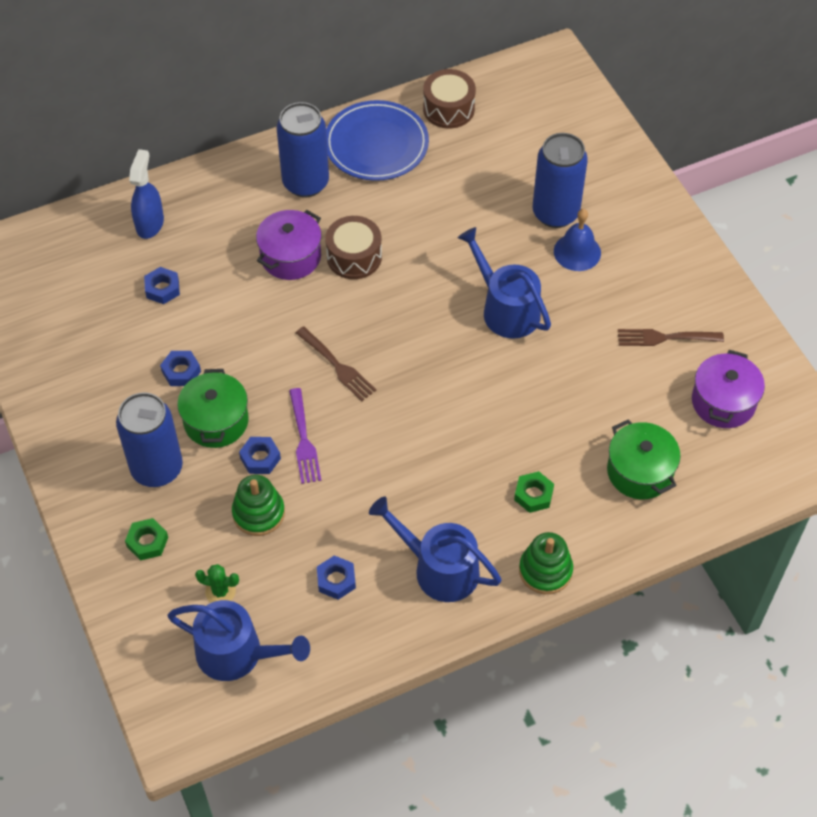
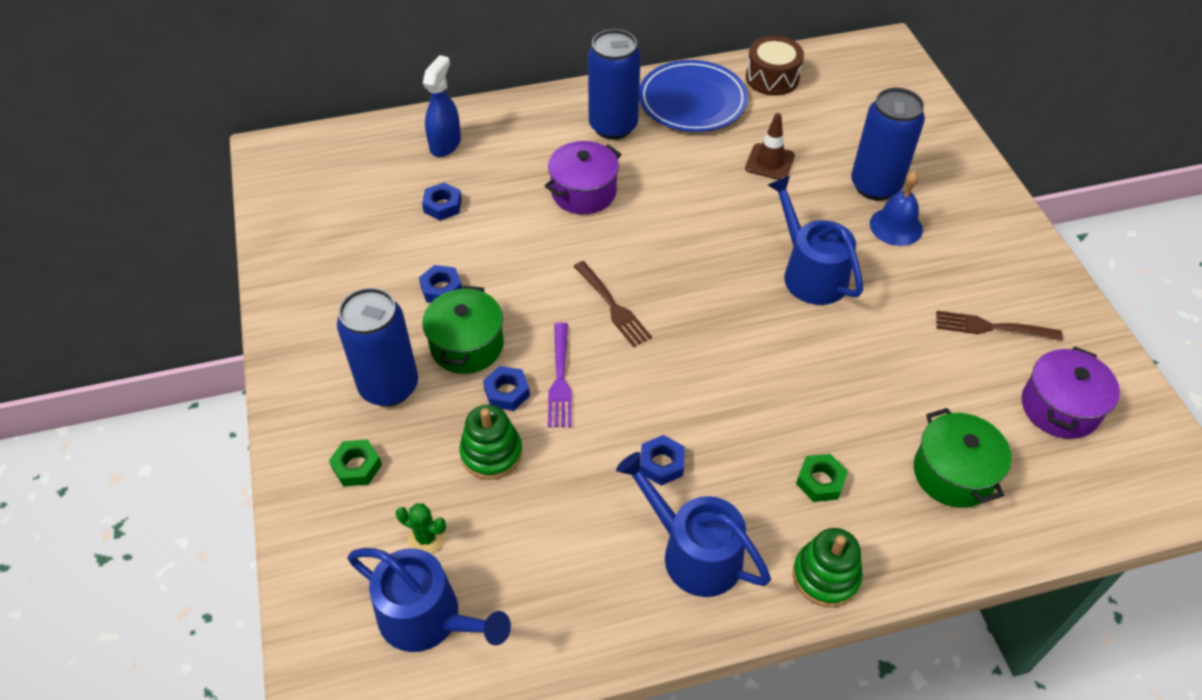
camera: 10 degrees right, 5 degrees down
(336, 580) = (566, 546): blue nut -> blue nut (661, 463)
(354, 257) = (651, 201): brown drum -> none
(457, 201) = (769, 162): none -> brown traffic cone

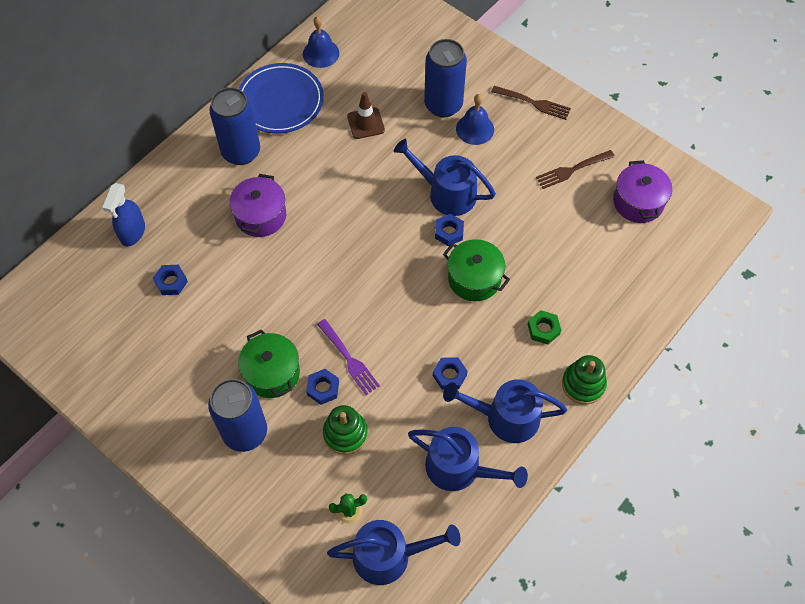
camera: 35 degrees left, 10 degrees up
(357, 466) = (269, 496): green nut -> none
(441, 289) = (222, 344): blue nut -> blue nut (449, 232)
(445, 144) = (132, 232): blue spray bottle -> blue spray bottle turned 150 degrees counterclockwise
(590, 574) = (459, 468): none -> blue watering can
(612, 306) = (343, 289): brown fork -> brown fork (533, 103)
(772, 78) = (321, 53): brown drum -> blue bell
(953, 473) = (609, 279): green pot -> green pot (474, 278)

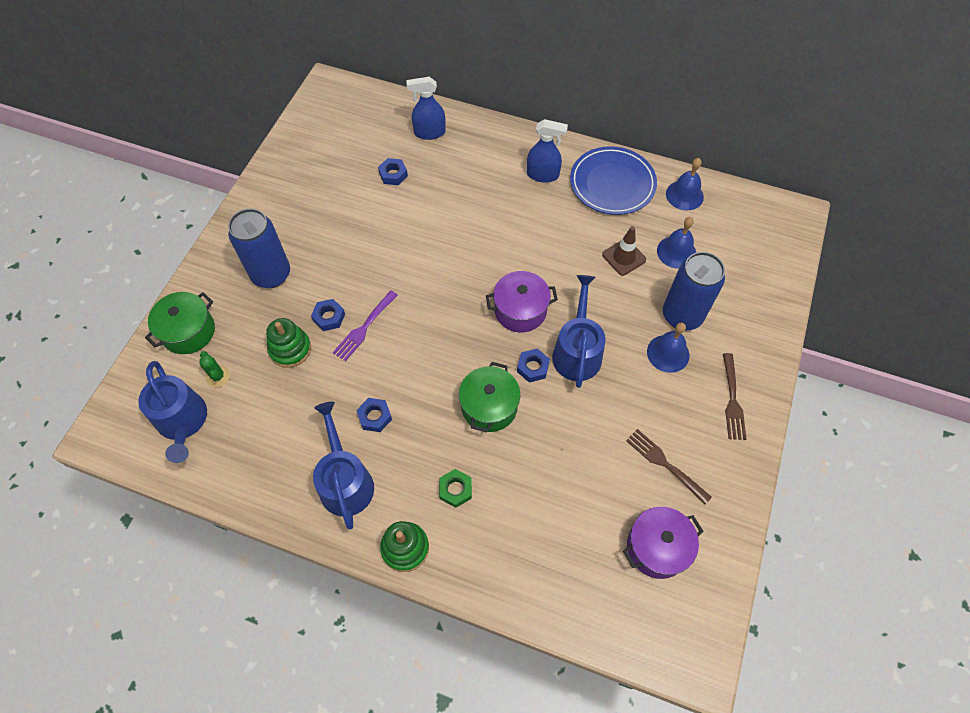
camera: 70 degrees right, 0 degrees up
(241, 152) = (543, 175): blue can -> blue spray bottle
(261, 216) = (484, 212): purple pot -> purple pot (520, 310)
(272, 373) = (332, 274): green pot -> green pot (188, 331)
(378, 83) = (676, 252): none -> blue bell
(459, 468) = (280, 455): blue watering can -> none

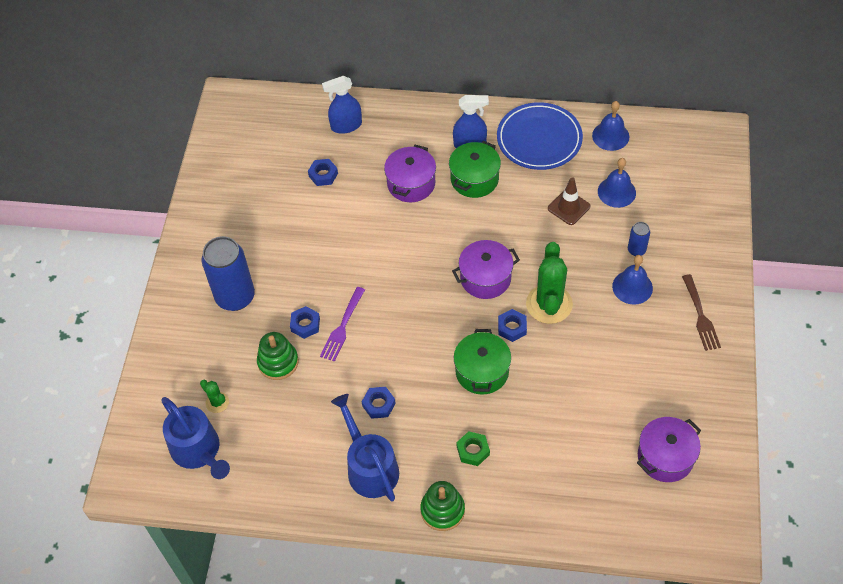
camera: 10 degrees left, 5 degrees down
(188, 331) = (173, 368): green pot -> green pot (474, 179)
(474, 201) = (411, 184): none -> purple pot
(577, 352) = (549, 304): blue watering can -> green cactus
(665, 464) = (655, 385): brown fork -> none
(682, 316) = (636, 250): blue can -> blue can, size x0.47

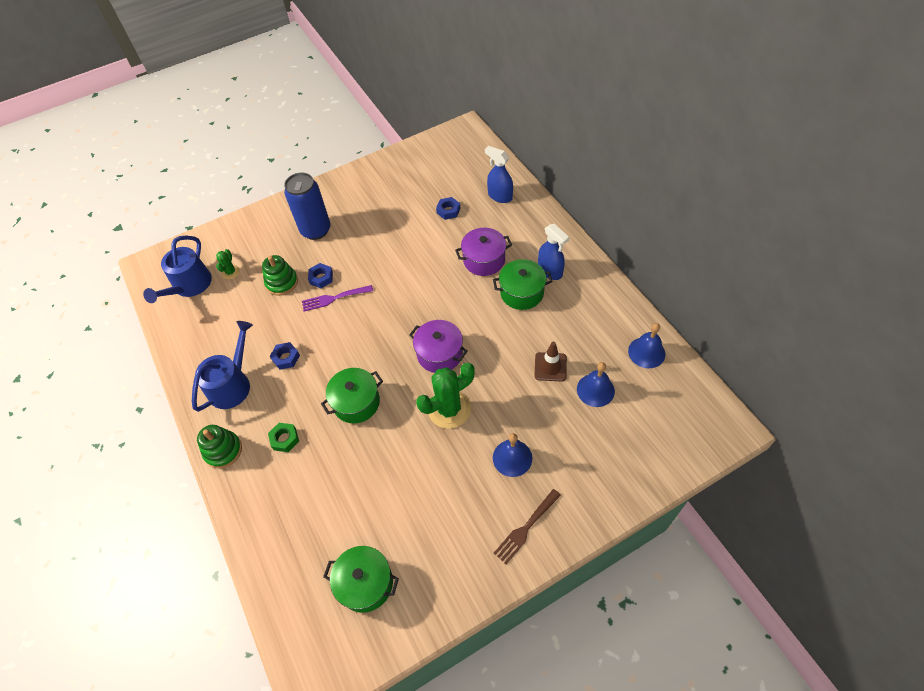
camera: 55 degrees right, 0 degrees up
(512, 327) = (409, 398): blue nut -> none
(539, 139) = (596, 308): blue plate -> none
(636, 250) = (551, 439): blue can -> none
(665, 457) = (365, 583): purple pot -> green pot

